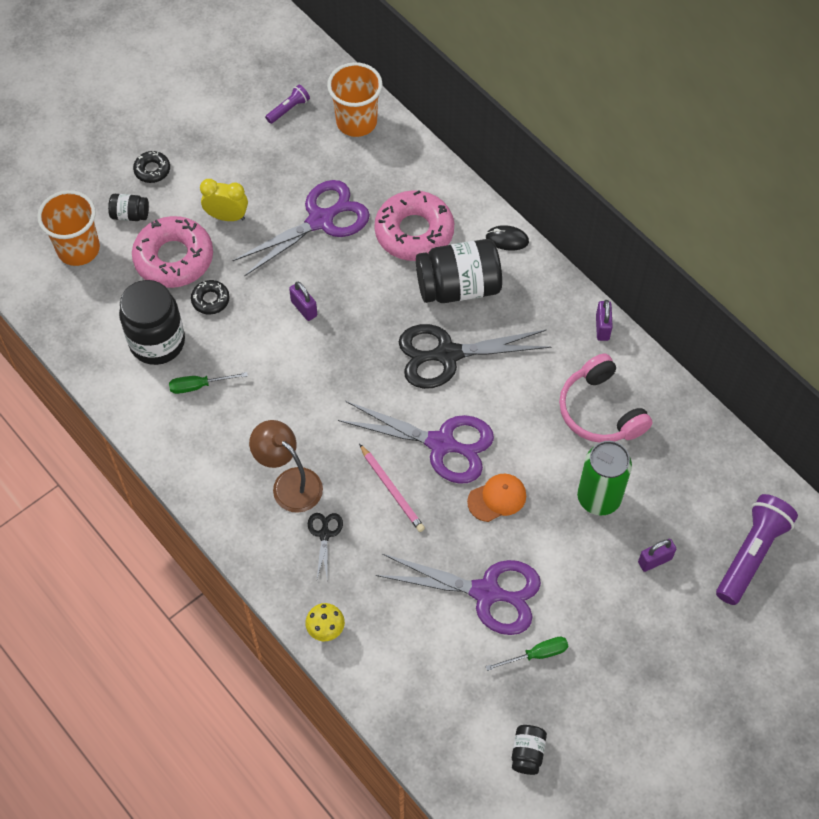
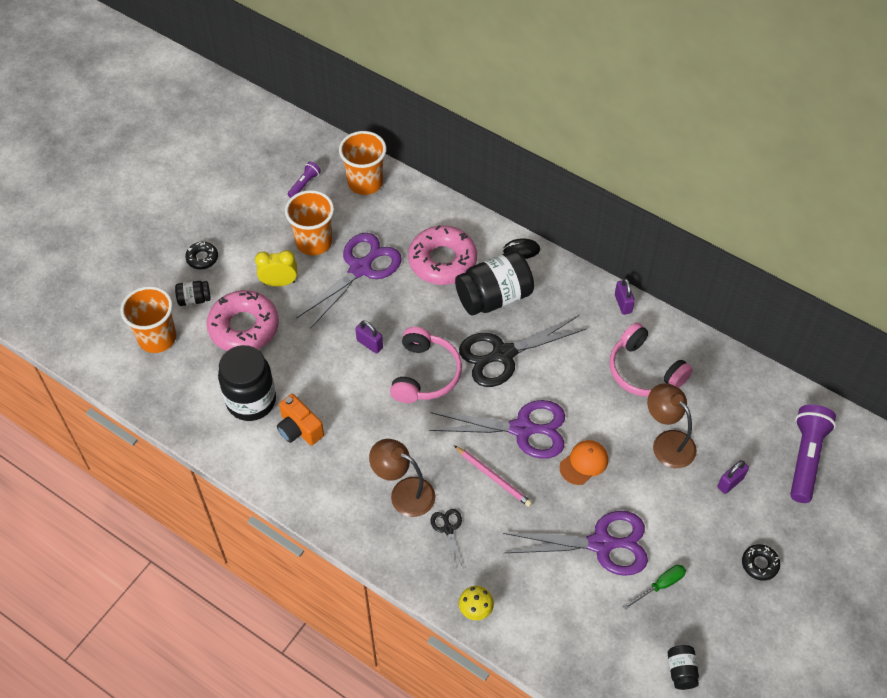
camera: 15 degrees left, 5 degrees down
(199, 386) = (299, 429): green screwdriver -> orange camera
(210, 300) = (287, 355): black donut -> black donut (759, 564)
(278, 178) = (314, 242): none -> orange cup
(353, 356) = (424, 374): none -> pink headphones
(599, 498) = (667, 442): green can -> brown lamp

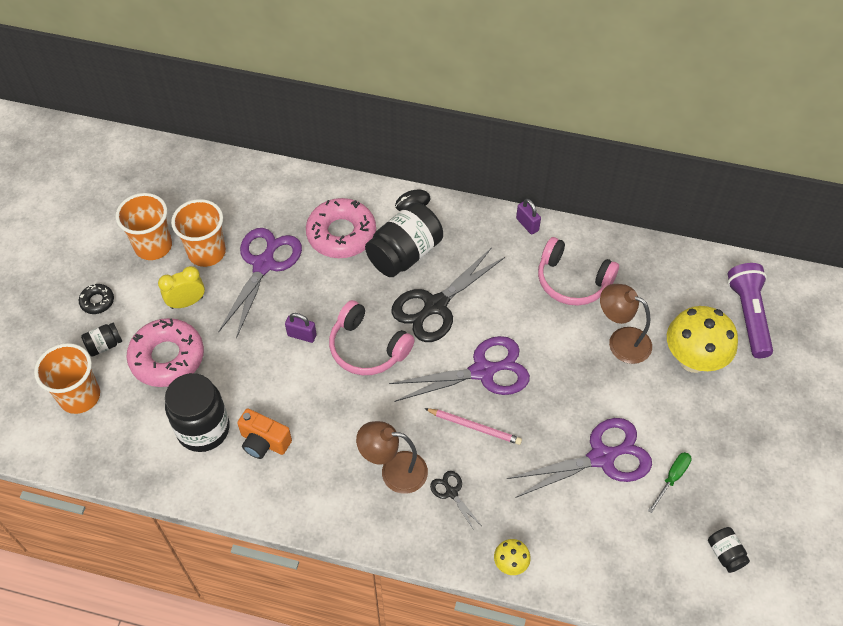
camera: 20 degrees left, 0 degrees up
(304, 184) = (175, 199): purple flashlight -> none
(365, 182) = (236, 181): orange cup -> orange cup (153, 246)
(424, 374) = (367, 348): pink headphones -> pink headphones turned 135 degrees clockwise
(584, 463) = (553, 385): orange cap -> none
(730, 482) = (693, 360): purple padlock -> yellow mushroom
(759, 564) = (751, 427): black donut -> none

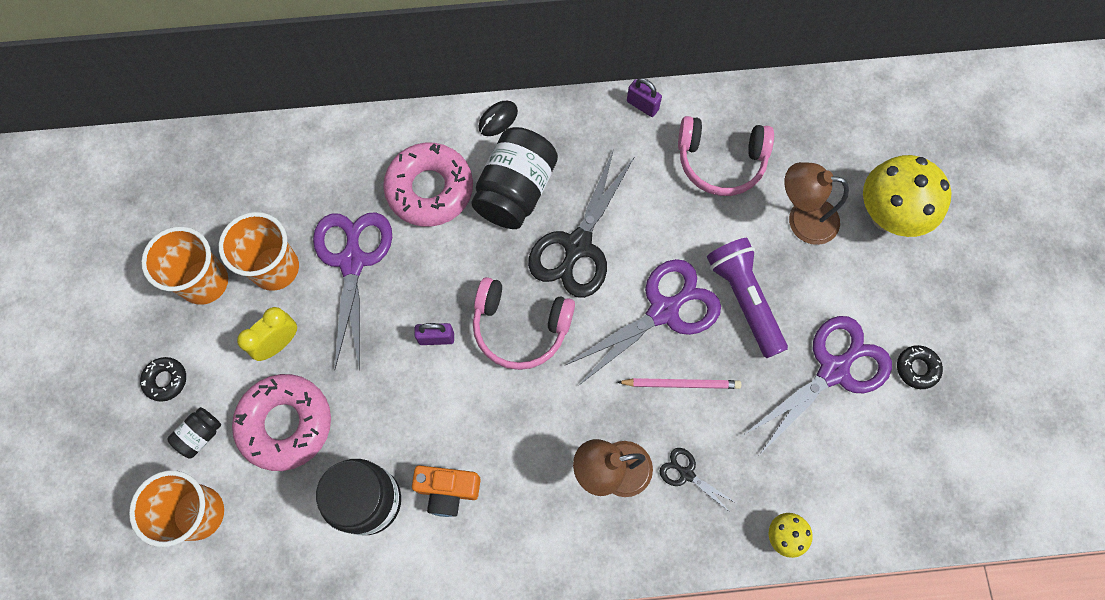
camera: 20 degrees left, 15 degrees up
(672, 478) = (917, 368): green screwdriver -> black donut
(725, 554) = (1003, 437): black jar -> none
(748, 315) = (927, 140): purple flashlight -> purple flashlight (744, 299)

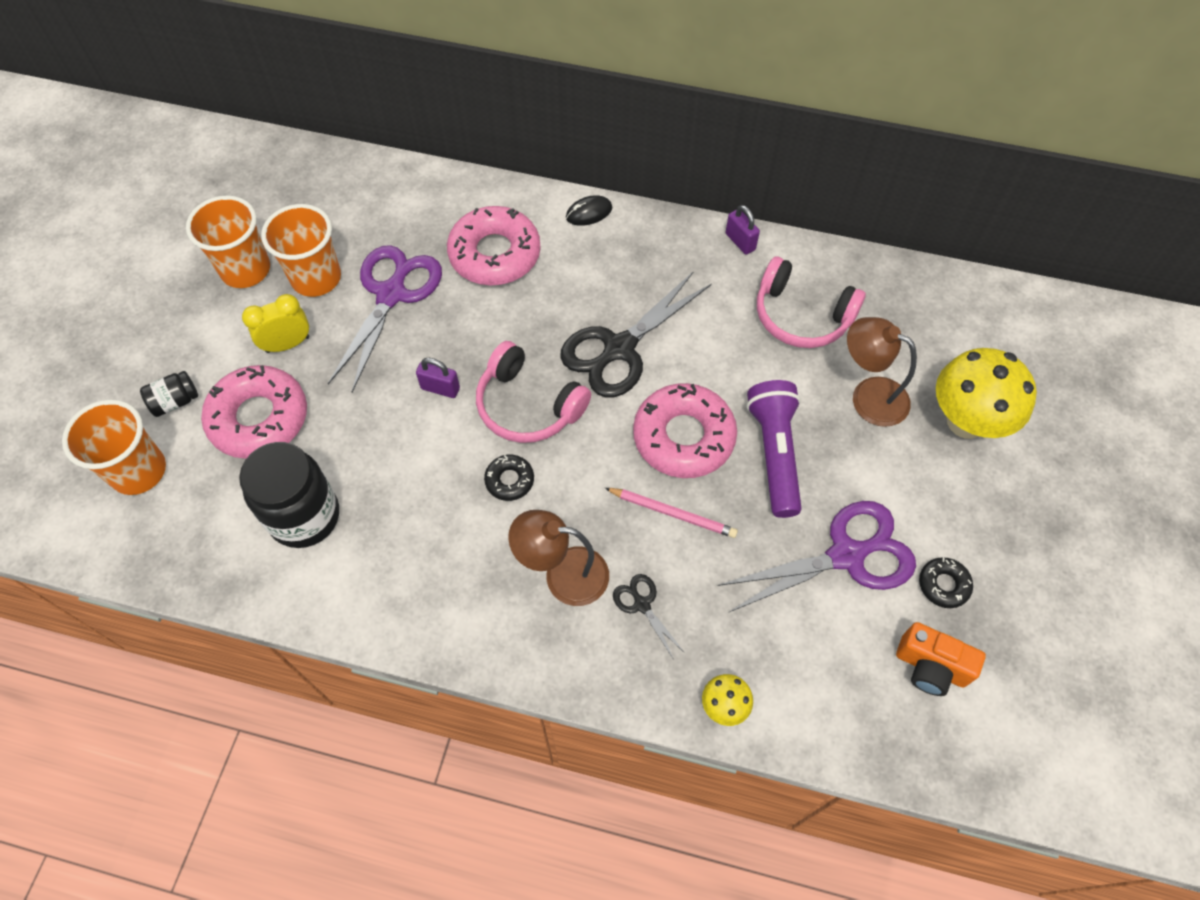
camera: 20 degrees right, 10 degrees down
(166, 380) = (168, 343): black donut -> black donut (509, 480)
(448, 490) = (386, 534): orange camera -> orange camera (930, 667)
(515, 191) = (578, 280): black jar -> none
(664, 311) = (683, 437): purple scissors -> pink donut

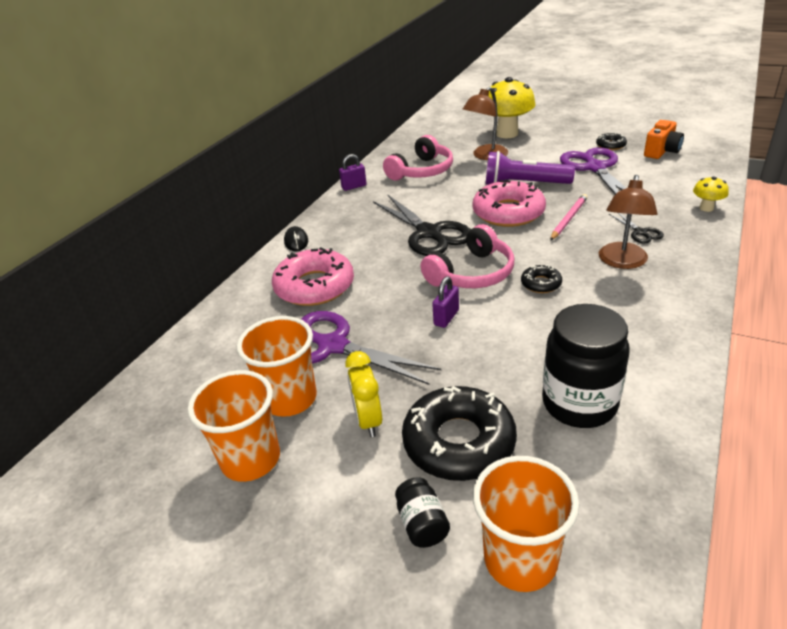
camera: 75 degrees left, 25 degrees down
(259, 418) = (459, 442): pink donut -> black donut
(642, 604) = (640, 232): black scissors -> black scissors turned 90 degrees counterclockwise

